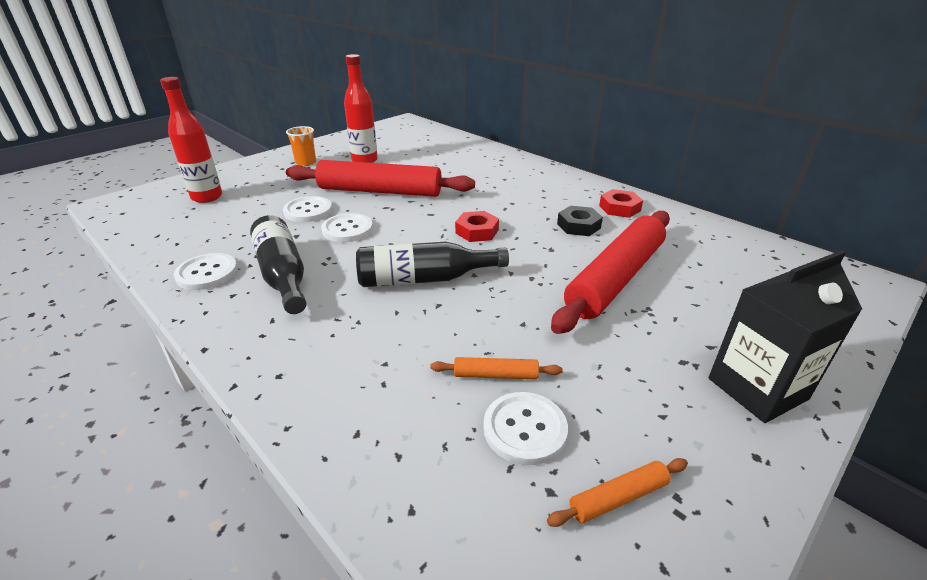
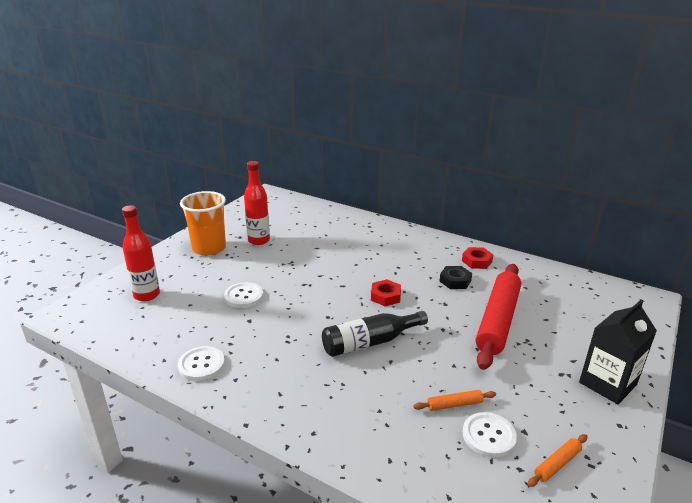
camera: 15 degrees left, 5 degrees down
(283, 275) = (263, 356): black bottle -> none
(306, 162) = (209, 248): orange cup -> orange cup, size x1.89
(347, 229) = (287, 309): white button -> none
(380, 191) = (290, 269): red rolling pin -> none

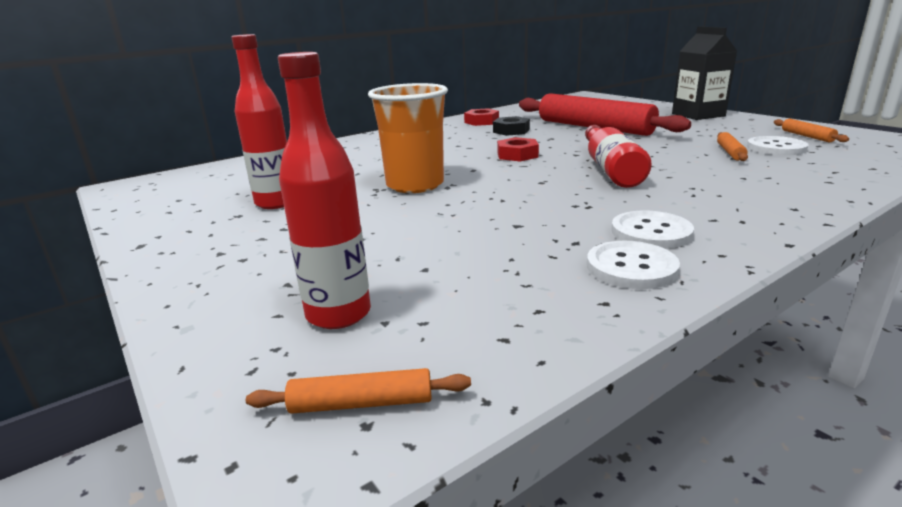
camera: 65 degrees left, 5 degrees down
(91, 317) = (361, 403): none -> orange rolling pin
(209, 248) = (237, 241): orange cup -> orange cup (415, 185)
(243, 296) = (442, 224): white button -> white button (651, 232)
(370, 342) = (611, 169): black bottle -> red bottle

